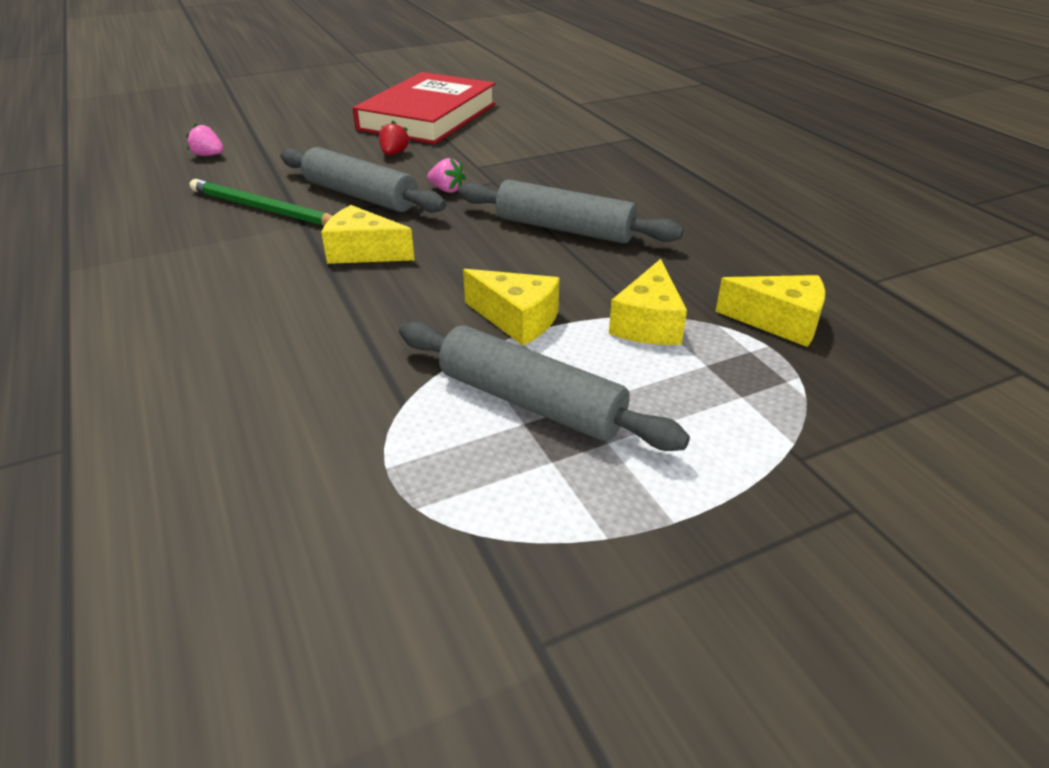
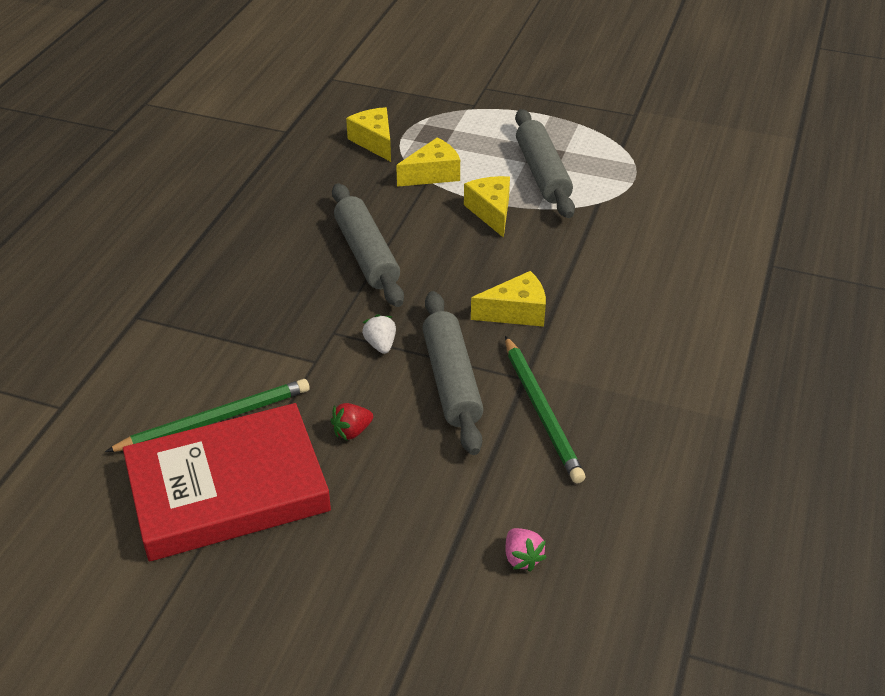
camera: 135 degrees left, 5 degrees up
(363, 252) = (516, 312): yellow cheese -> yellow cheese turned 75 degrees counterclockwise
(447, 190) = (380, 345): pink strawberry -> white strawberry
(487, 128) = (215, 419): none -> green pencil

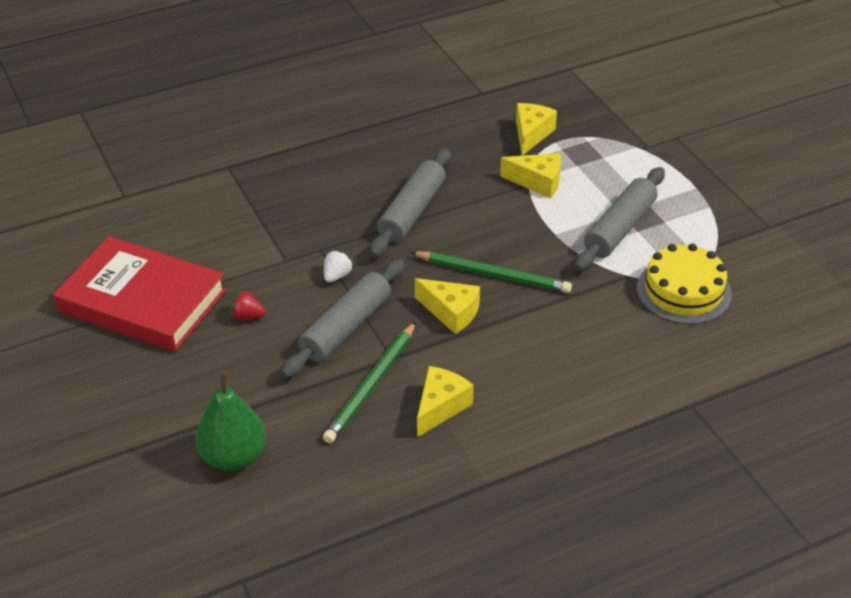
camera: 45 degrees right, 0 degrees up
(215, 419) = (187, 257): green pencil -> green pencil (493, 275)
(491, 212) = (538, 234): yellow cheese -> yellow cheese (440, 407)
(522, 558) = (233, 457): pink strawberry -> green pear
(649, 191) = (683, 291): none -> yellow cake

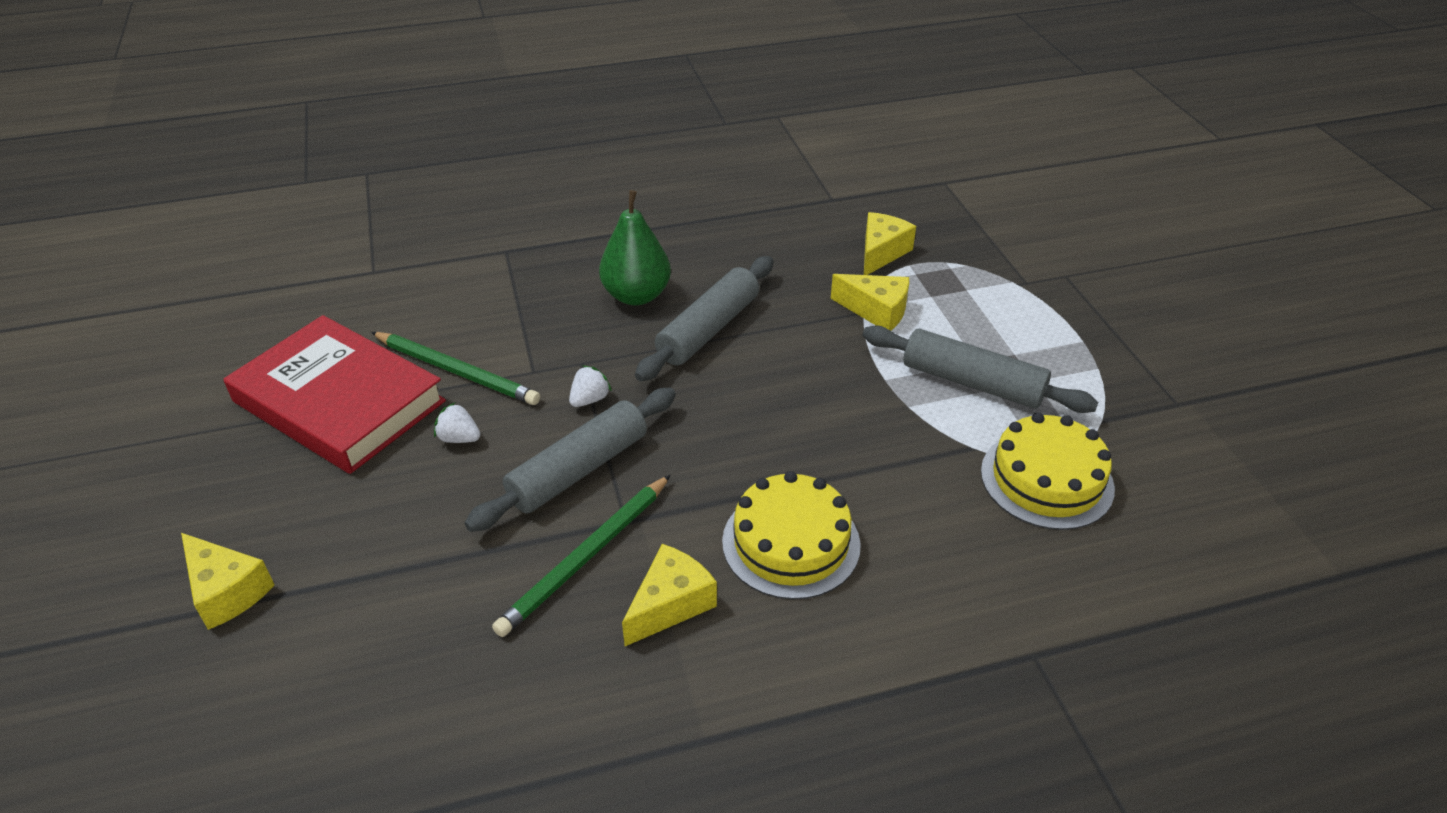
camera: 10 degrees right, 0 degrees up
(233, 457) = (365, 638): green pear -> green pear (636, 295)
(247, 316) = (459, 438): red strawberry -> white strawberry
(451, 313) = (722, 468): yellow cheese -> yellow cheese (227, 591)
(493, 275) = (791, 423): green pencil -> green pencil (457, 371)
(513, 357) = (791, 543): none -> yellow cake
(619, 228) = (972, 382): grey rolling pin -> grey rolling pin turned 75 degrees clockwise

